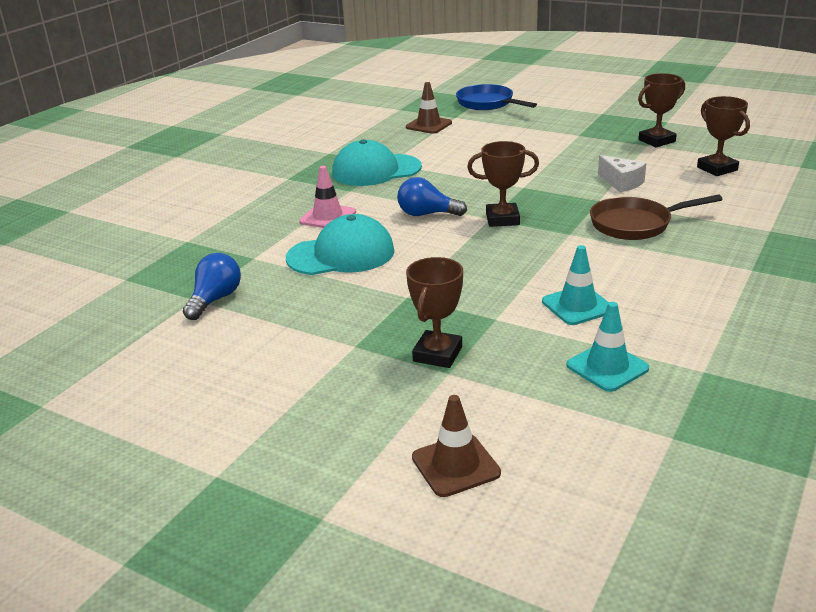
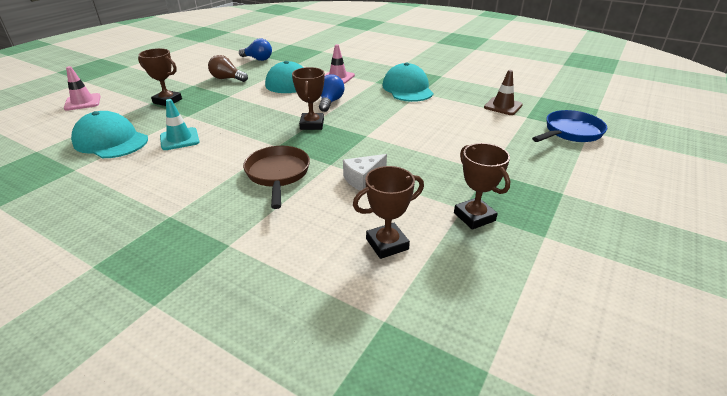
camera: 90 degrees right, 5 degrees up
(325, 313) = (227, 79): none -> brown light bulb
(455, 465) = (83, 102): brown traffic cone -> pink traffic cone
(607, 367) = (111, 141): turquoise traffic cone -> turquoise cap

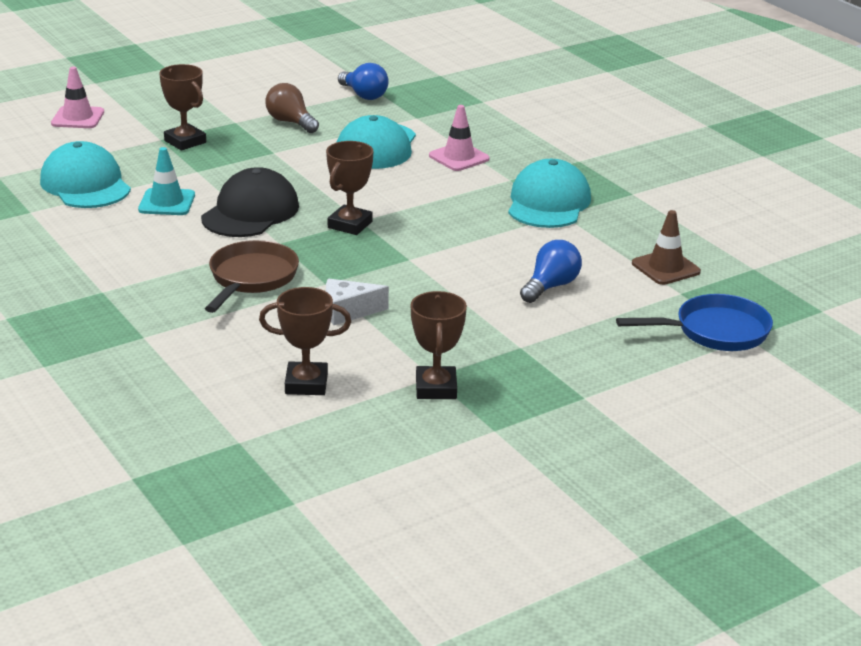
camera: 25 degrees right, 5 degrees down
(242, 132) = (250, 212): none -> black cap
(330, 102) = (407, 197): blue light bulb -> blue light bulb (550, 286)

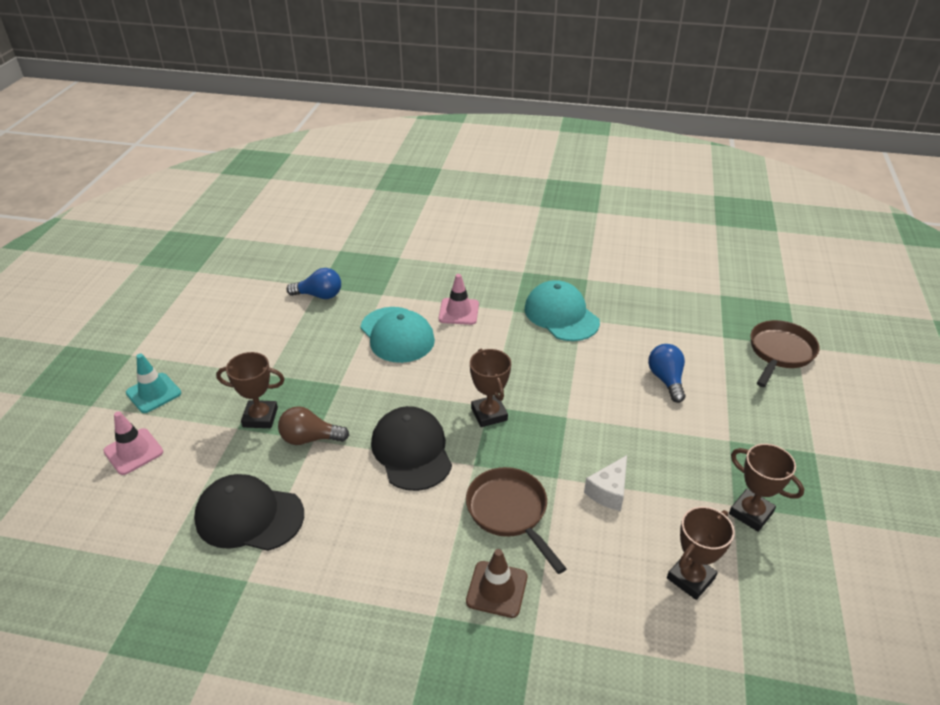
camera: 45 degrees left, 10 degrees up
(85, 184) = (249, 516): turquoise cap -> black cap
(167, 202) = (340, 487): turquoise traffic cone -> turquoise traffic cone (153, 393)
(291, 122) = (308, 349): brown light bulb -> brown light bulb (310, 438)
(665, 268) = (688, 323): brown traffic cone -> brown traffic cone (497, 589)
(715, 331) = (780, 353): blue pan -> brown pan

